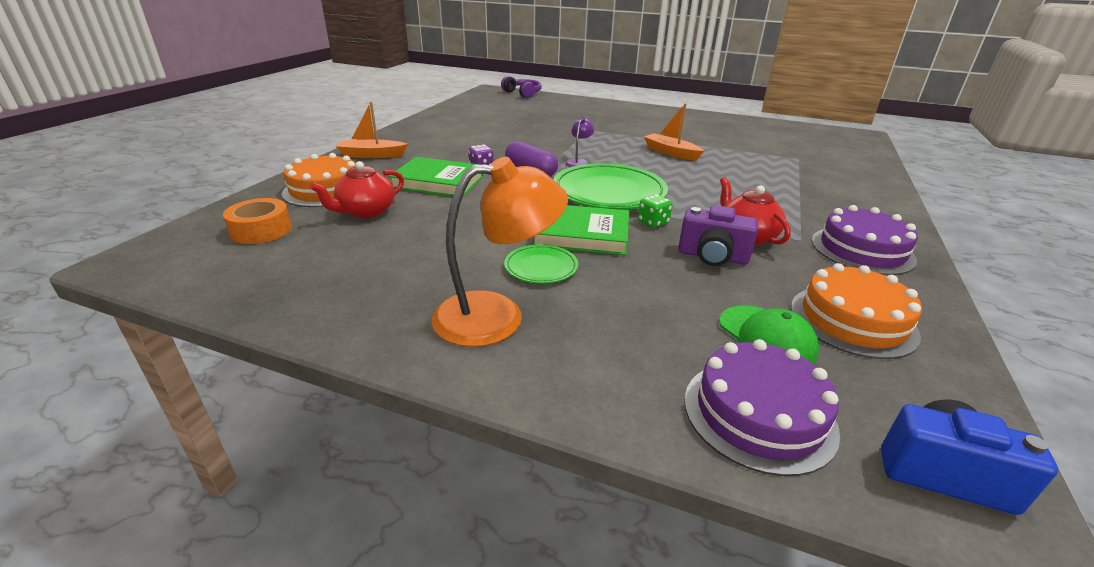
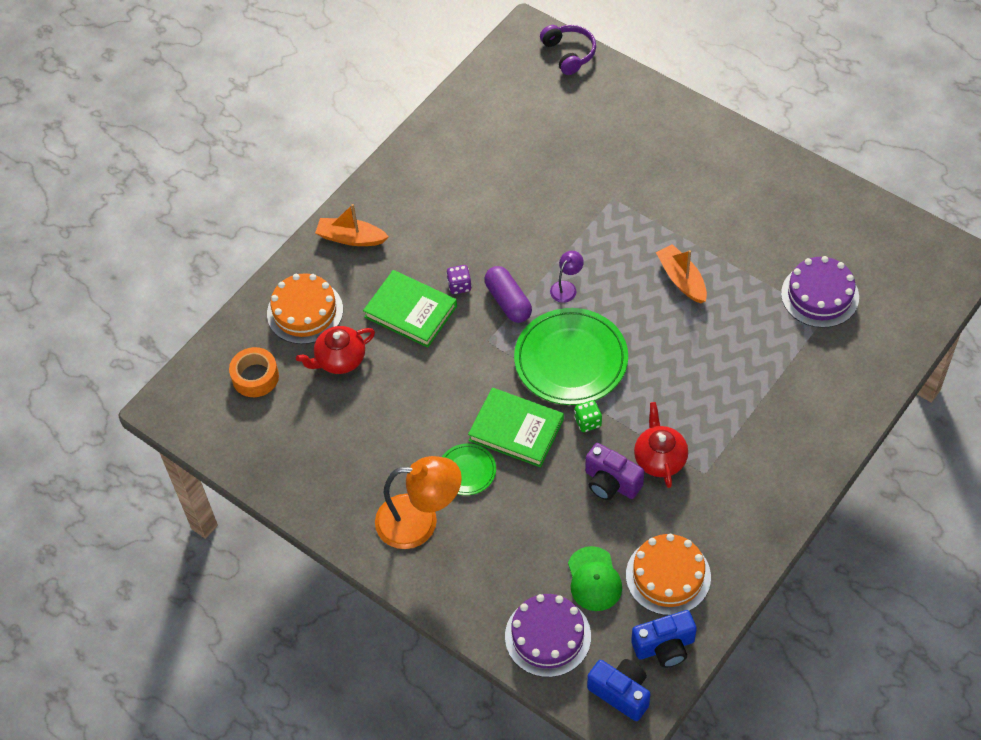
camera: 20 degrees right, 25 degrees up
(862, 250) = (748, 497): purple cake -> purple cake (820, 295)
(933, 395) = (664, 647): none -> blue camera

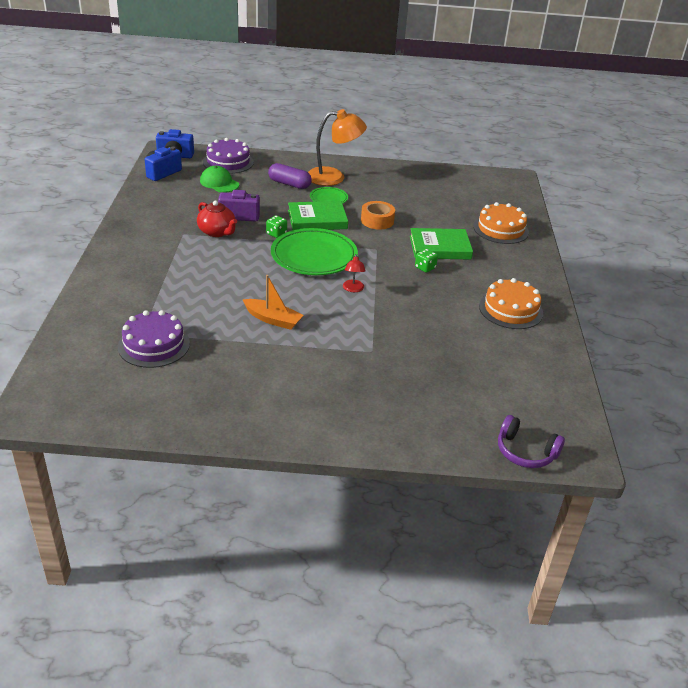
camera: 140 degrees right, 20 degrees down
(255, 377) = (488, 198): orange tape -> orange tape (377, 221)
(340, 359) = (453, 217): red teapot -> none
(351, 238) = (523, 268): orange boat -> none
(420, 521) = (334, 177): orange lamp -> orange lamp turned 150 degrees counterclockwise
(459, 286) = (425, 268): purple dice -> green dice
(508, 301) = (384, 270): purple capsule -> purple capsule (289, 184)
(566, 287) = (353, 289): purple lamp -> red lamp
(668, 576) = (177, 193): orange cake -> orange cake (510, 309)

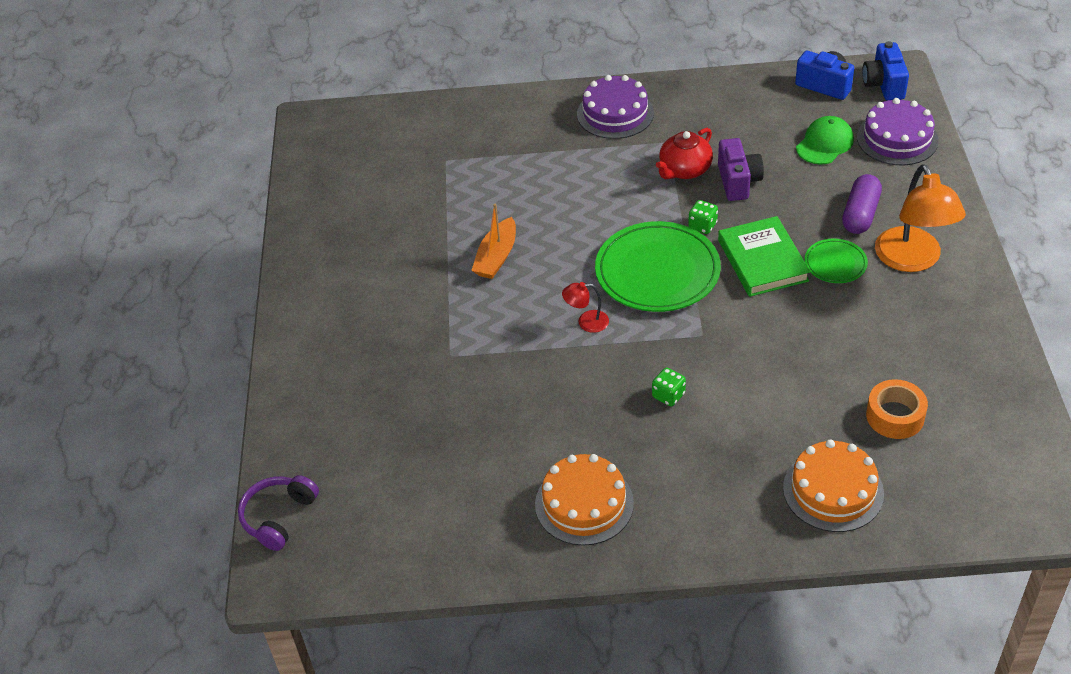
camera: 90 degrees right, 10 degrees up
(154, 345) = (427, 173): purple cake -> purple cake (615, 113)
(377, 221) = (789, 327): orange tape -> orange tape (895, 416)
(440, 247) = (736, 410): green book -> none

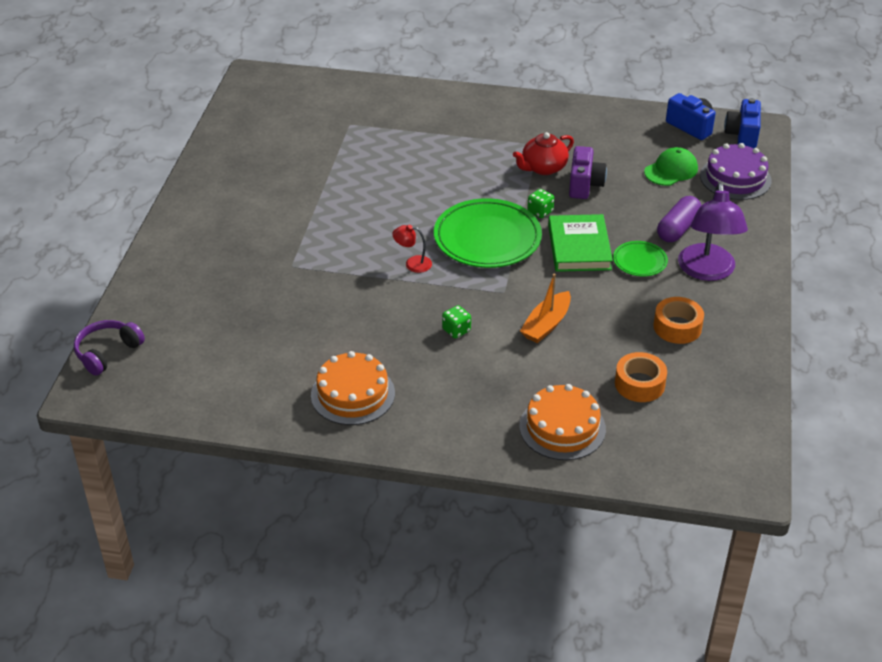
camera: 10 degrees right, 5 degrees down
(496, 257) = (360, 202): orange boat -> orange boat (546, 325)
(615, 113) = (504, 115): purple cake -> none
(907, 336) = (677, 327): none -> orange tape
(912, 260) = (707, 271): orange lamp -> purple lamp

